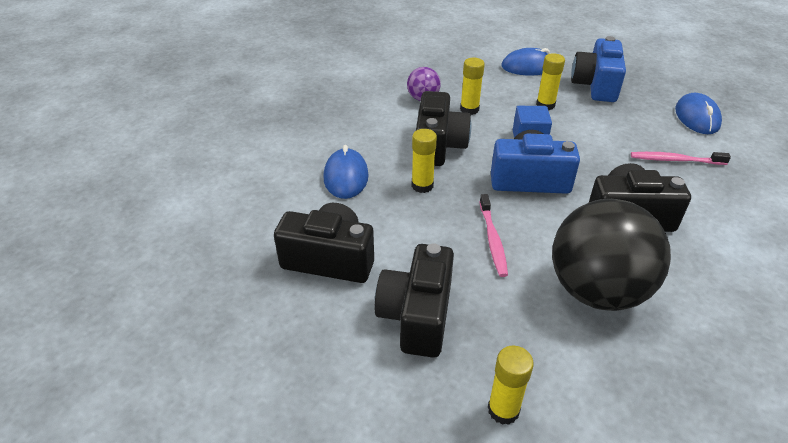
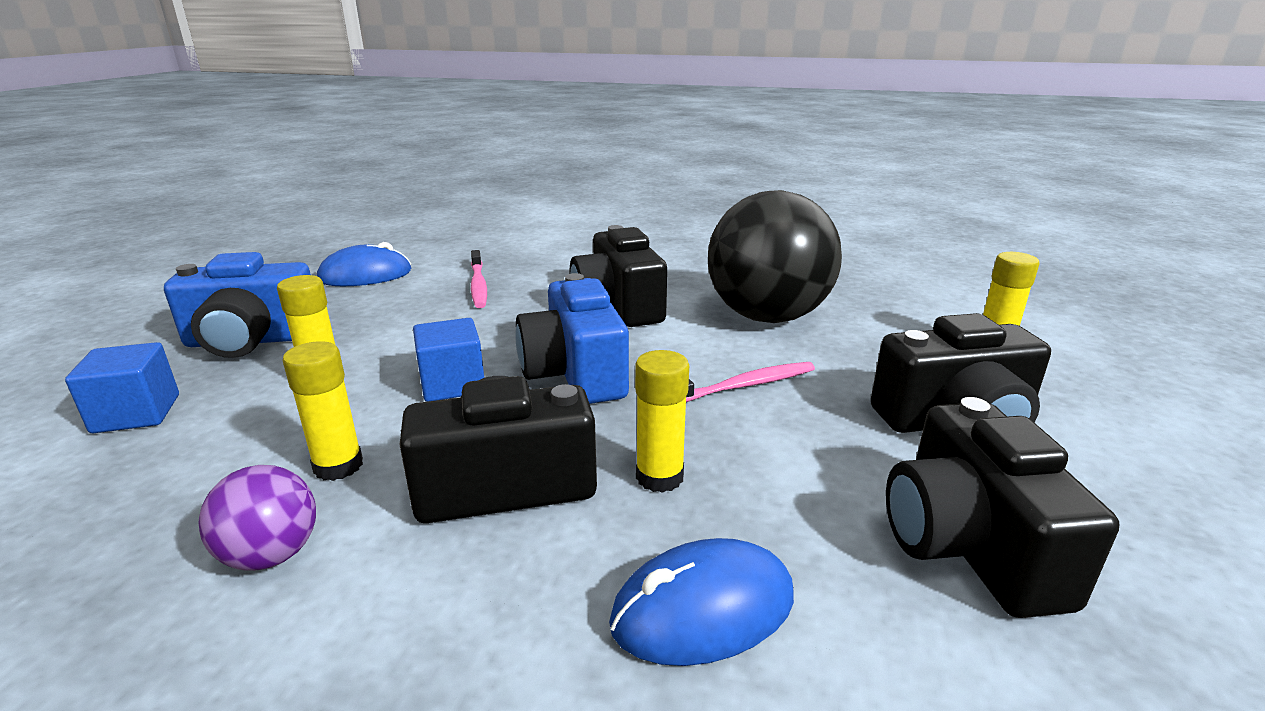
camera: 110 degrees left, 15 degrees down
(528, 67) = (136, 414): blue mouse -> blue cube

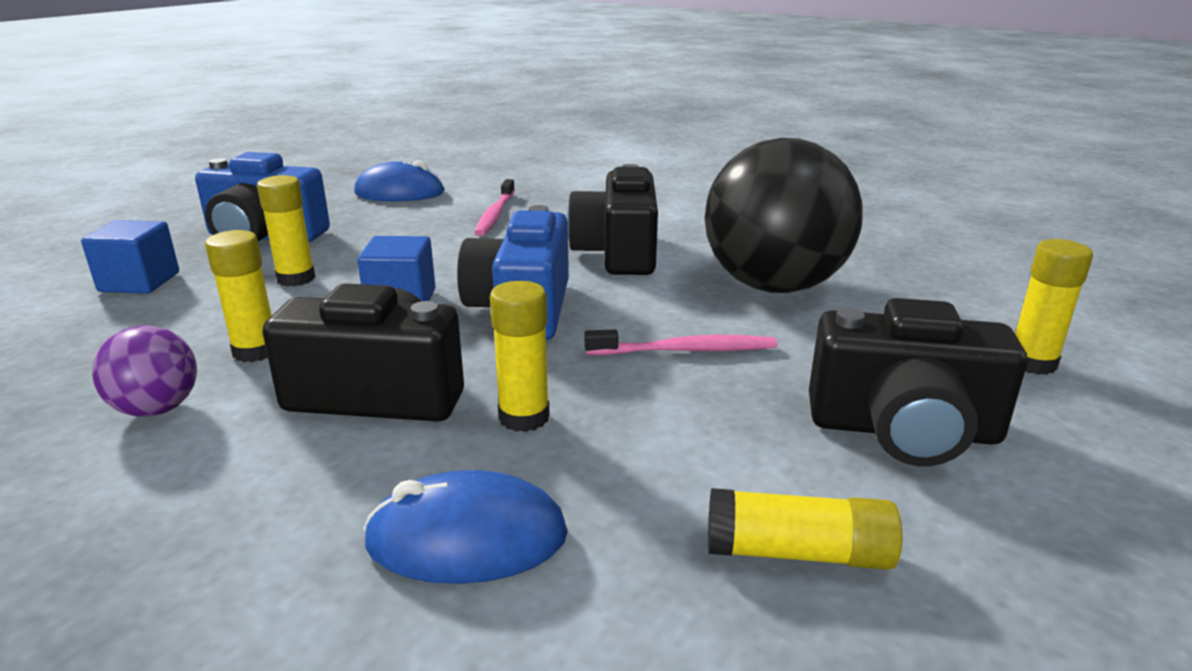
camera: 20 degrees right, 0 degrees up
(969, 545) = (797, 553): black camera -> yellow glue stick

